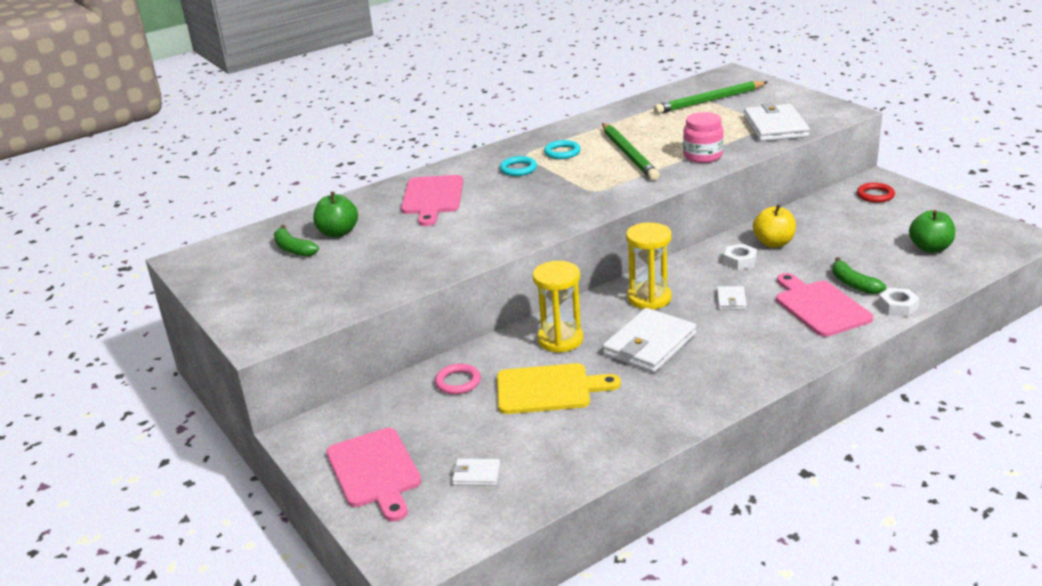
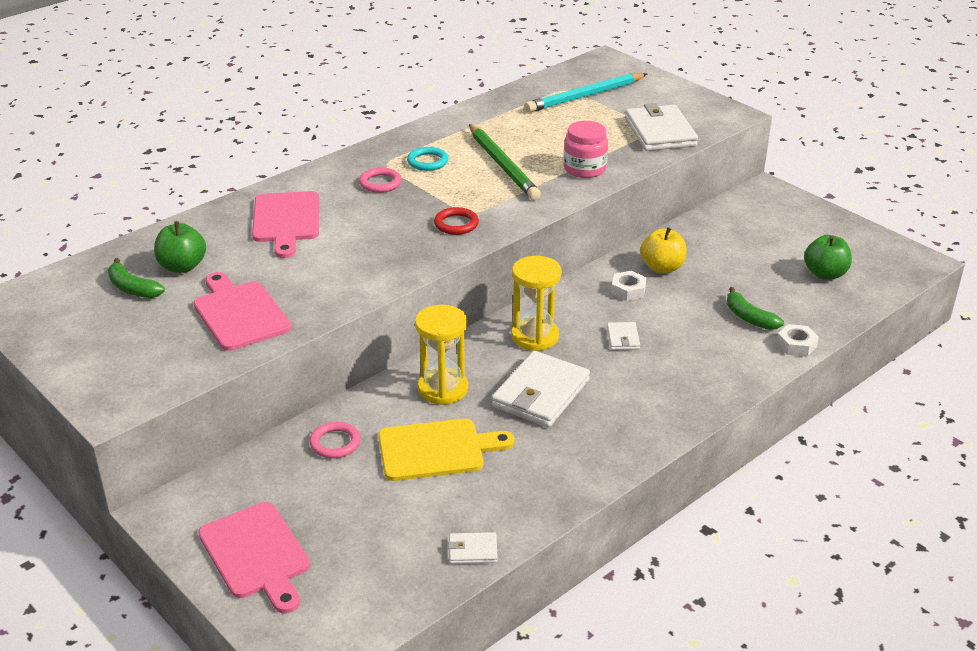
camera: 10 degrees left, 5 degrees up
(476, 474) = (370, 554): white wallet -> white wallet (472, 550)
(518, 169) = (380, 183): turquoise ring -> pink ring
(709, 101) = (585, 96): green pencil -> turquoise pencil
(819, 306) = (716, 345): pink cutting board -> pink cutting board (239, 313)
(875, 195) = (765, 208): red ring -> red ring (456, 224)

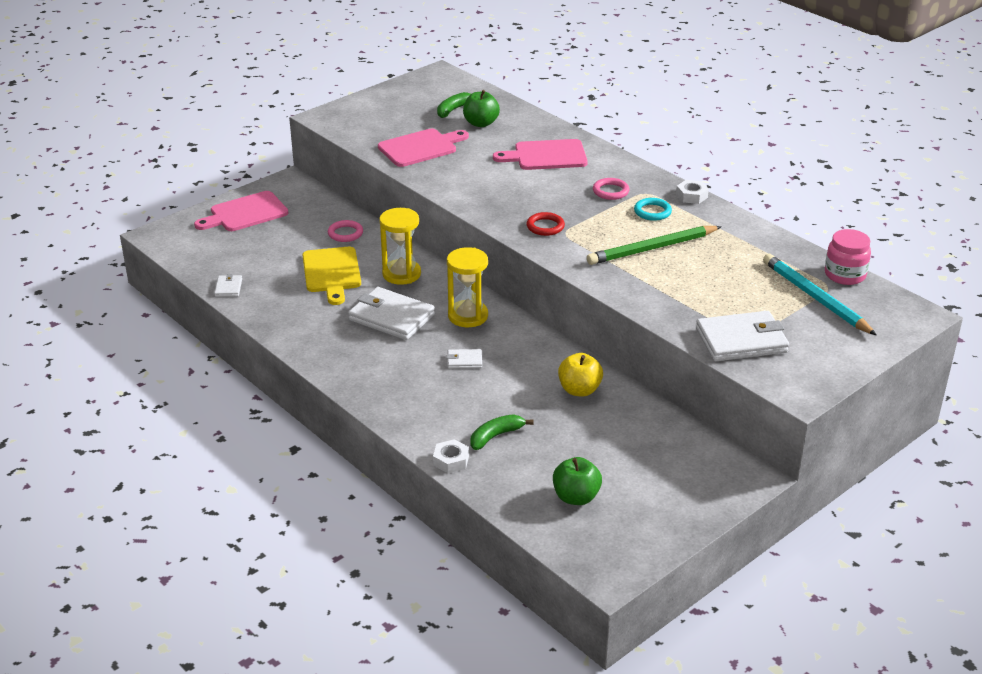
camera: 90 degrees right, 0 degrees up
(584, 169) = (652, 292): pink jar -> pink jar (845, 275)
(628, 290) = (539, 368): white nut -> white nut (691, 196)

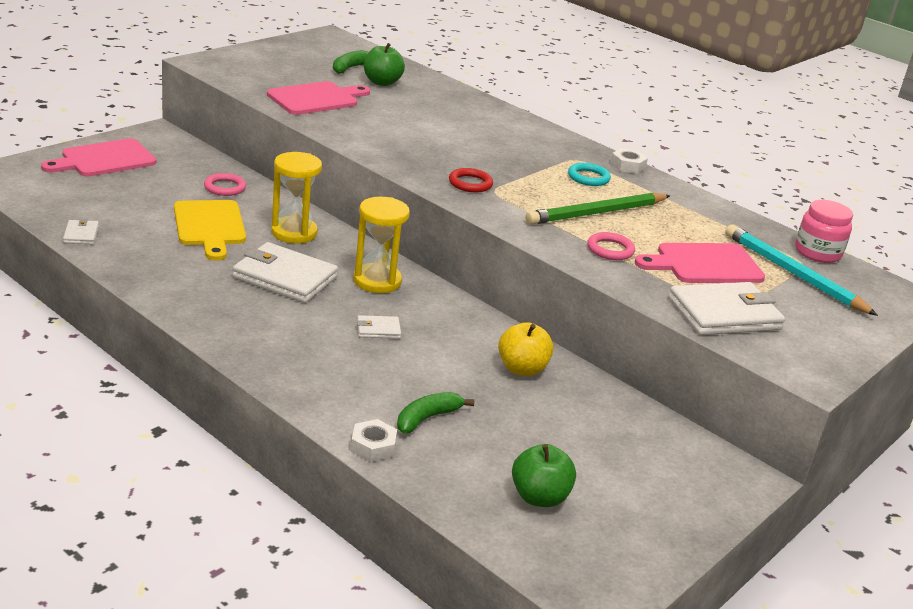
camera: 10 degrees left, 5 degrees down
(546, 156) = (459, 117): pink cutting board -> pink cutting board (704, 264)
(610, 191) = (537, 155): pink ring -> pink ring (610, 250)

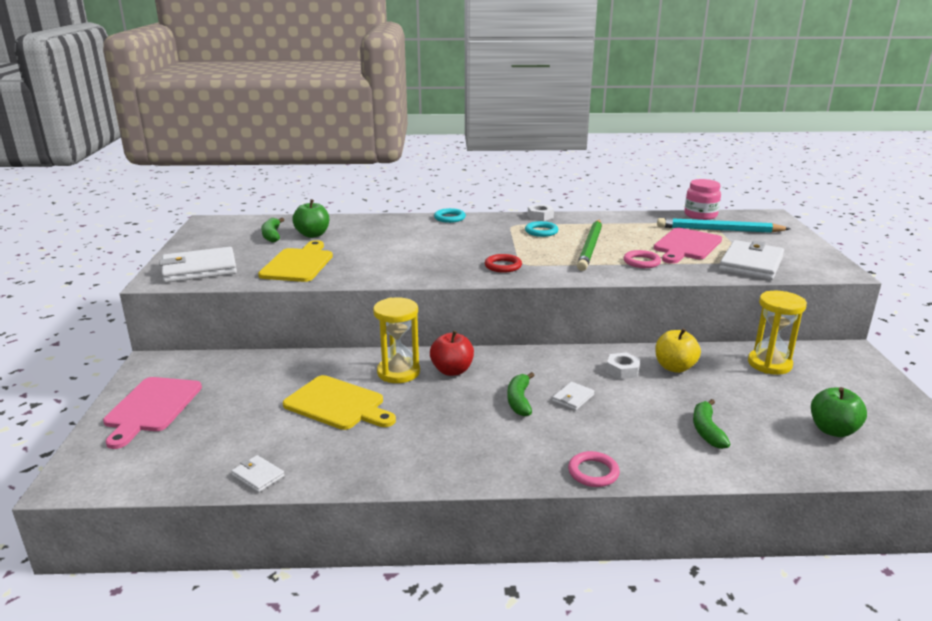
camera: 40 degrees left, 5 degrees down
(225, 187) = (289, 371): pink ring -> pink ring (593, 472)
(285, 277) = (457, 405): white wallet -> white wallet (199, 269)
(316, 98) = (298, 264): pink cutting board -> yellow cutting board
(334, 255) = (452, 371): none -> red apple
(334, 304) = (519, 400): none -> green banana
(373, 446) = (726, 470): white nut -> white nut (622, 370)
(377, 281) = (507, 369): yellow hourglass -> yellow hourglass (769, 364)
(534, 125) = (449, 218): none -> turquoise ring

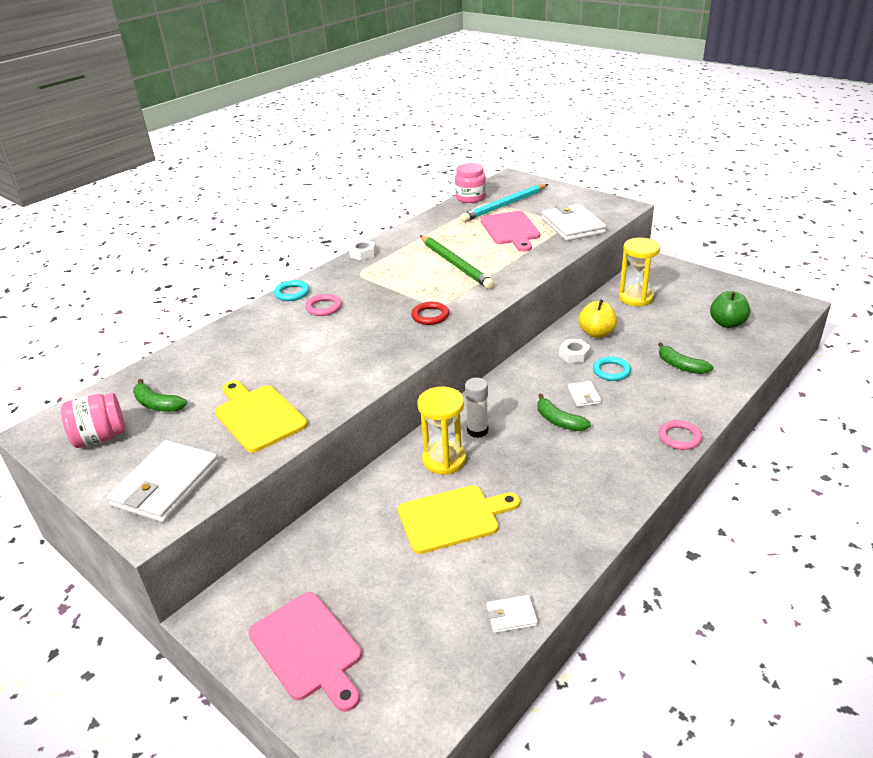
camera: 45 degrees left, 10 degrees up
(222, 236) = (100, 437): none -> pink jar
(313, 235) = (200, 379): green apple -> none
(452, 371) = (477, 430): red apple -> white glue stick
(541, 231) = (393, 268): turquoise ring -> turquoise ring (611, 371)
(641, 262) = (511, 259): pink ring -> pink ring (324, 307)

